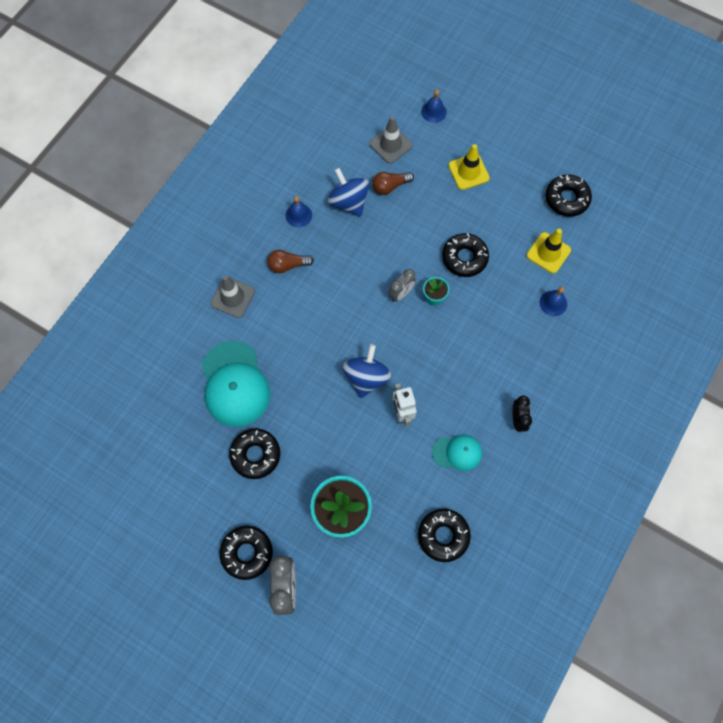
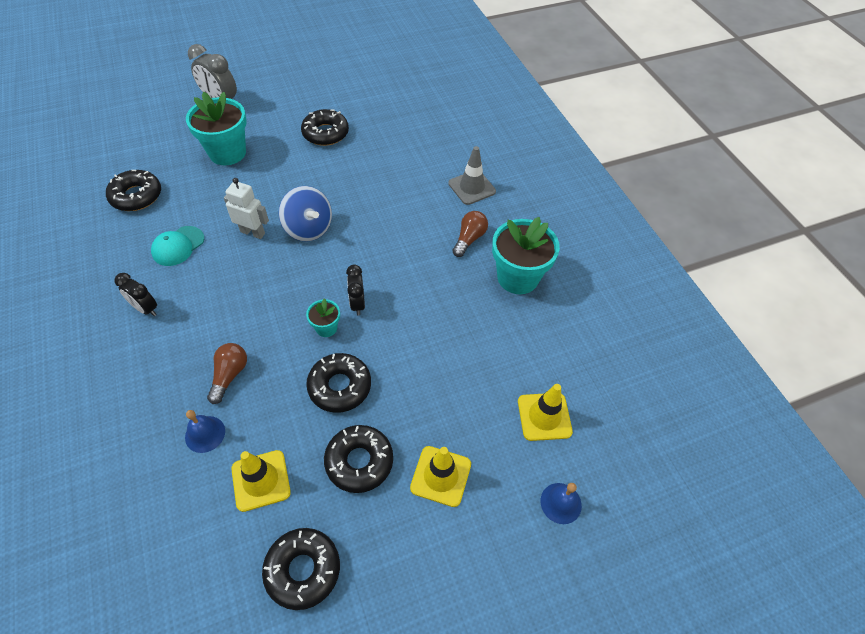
camera: 125 degrees right, 15 degrees down
(235, 384) = (393, 150): turquoise cap -> none
(247, 553) = (266, 96): black donut -> black donut (359, 461)
(298, 215) = (517, 277): blue bell -> turquoise flower pot
(349, 202) = (499, 327): blue spinning top -> none
(390, 145) = (544, 416): grey traffic cone -> yellow traffic cone
(390, 186) = (488, 377): brown light bulb -> brown light bulb (229, 375)
(401, 294) = (357, 304): grey clock -> black clock

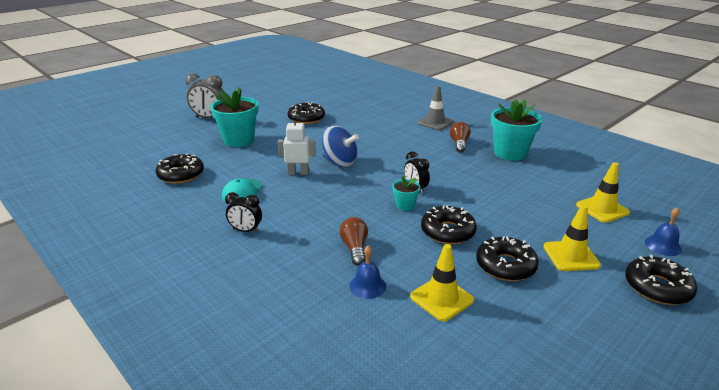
camera: 20 degrees left, 25 degrees down
(303, 570) = (531, 339): black donut -> black donut (657, 287)

